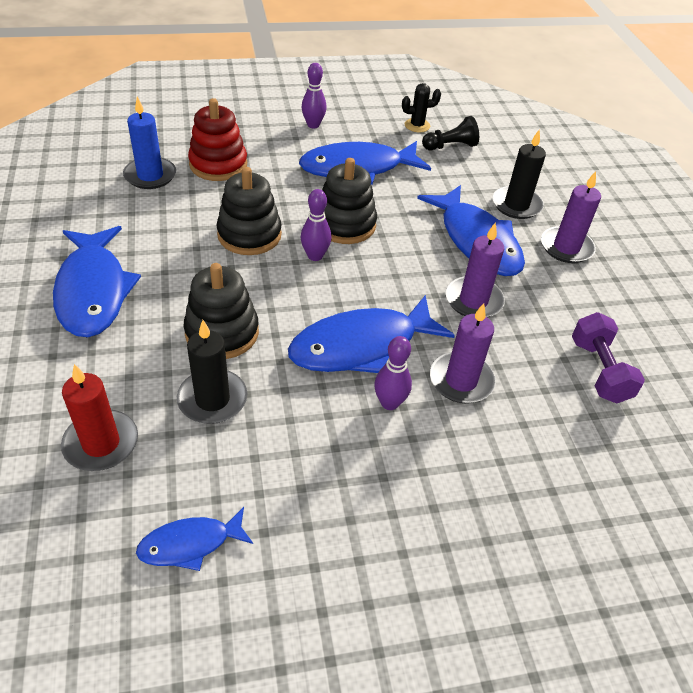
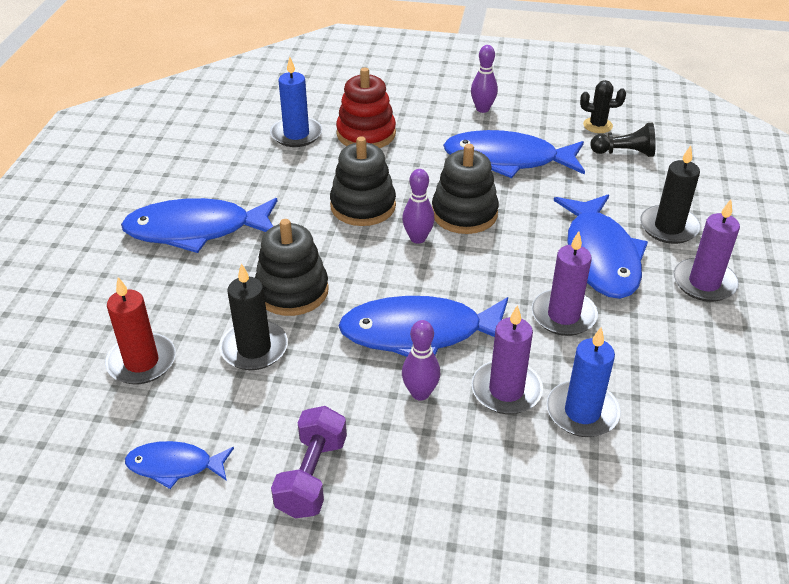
camera: 25 degrees right, 5 degrees down
(93, 291) = (196, 230): blue fish -> blue fish turned 75 degrees clockwise
(531, 384) = (582, 412): none -> blue candle
(599, 371) = (669, 418): purple dumbbell -> purple dumbbell (312, 476)

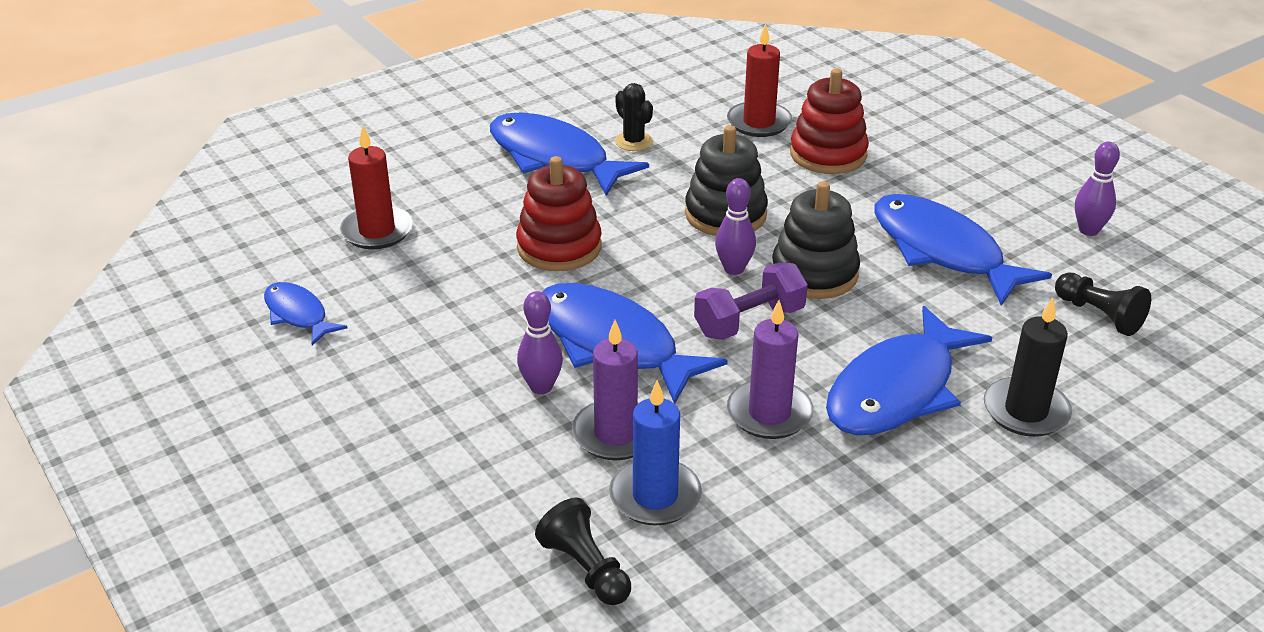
camera: 45 degrees right, 5 degrees down
(254, 348) = (466, 271): black candle -> none
(292, 291) = (559, 247): black stacking toy -> red stacking toy
(296, 134) = (759, 122): blue candle -> red candle
(312, 476) = (373, 386): purple dumbbell -> purple dumbbell (749, 321)
(482, 109) = (995, 191): purple bowling pin -> purple bowling pin (1088, 230)
(597, 125) = (1112, 273): black cactus -> black cactus (633, 141)
(614, 488) = (586, 568): none -> black pawn
(704, 283) = (975, 482): purple candle -> none

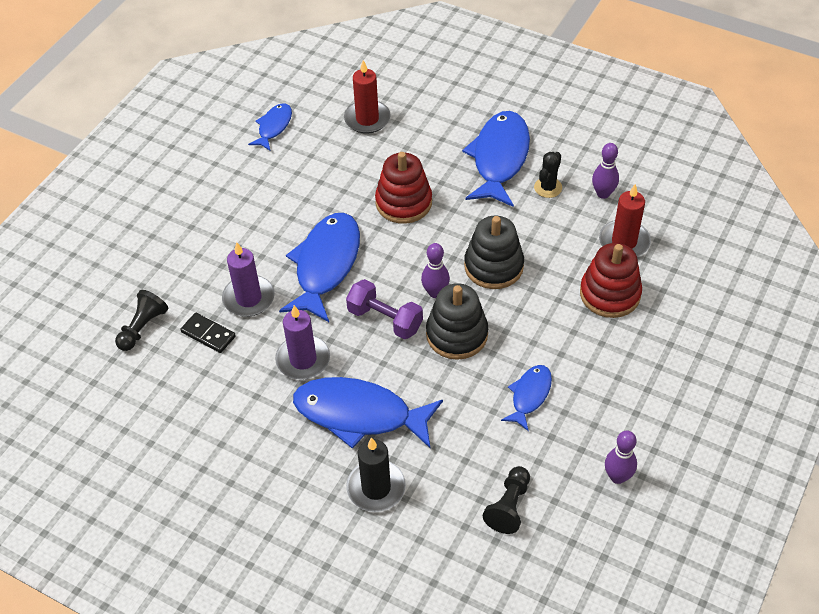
camera: 65 degrees right, 15 degrees up
(541, 387) = (270, 251): purple bowling pin -> purple bowling pin (603, 193)
(655, 496) = (208, 334): blue candle -> black domino
(942, 251) = (529, 395): blue fish -> blue fish, size x0.53

